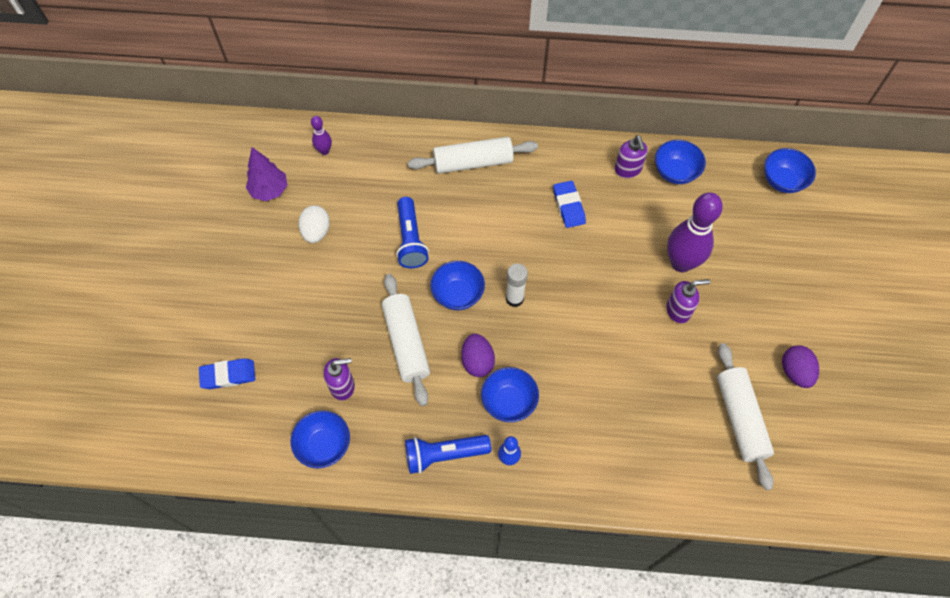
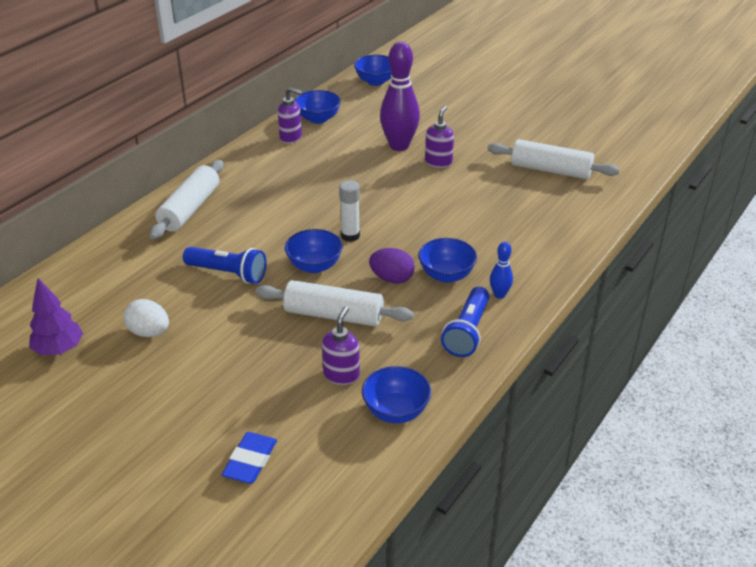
camera: 60 degrees left, 25 degrees down
(324, 151) = (62, 294): purple bowling pin -> none
(569, 206) = (292, 176): blue eraser -> none
(795, 372) = (532, 135): purple egg -> none

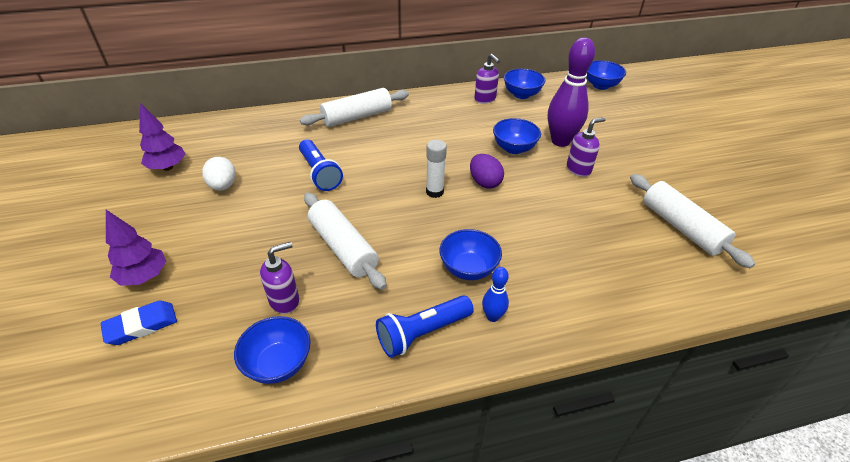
camera: 40 degrees right, 5 degrees up
(193, 434) = (144, 277): none -> purple tree
(314, 266) = (380, 200): blue bowl -> blue bowl (514, 148)
(392, 279) = (421, 245): purple egg -> purple egg (484, 182)

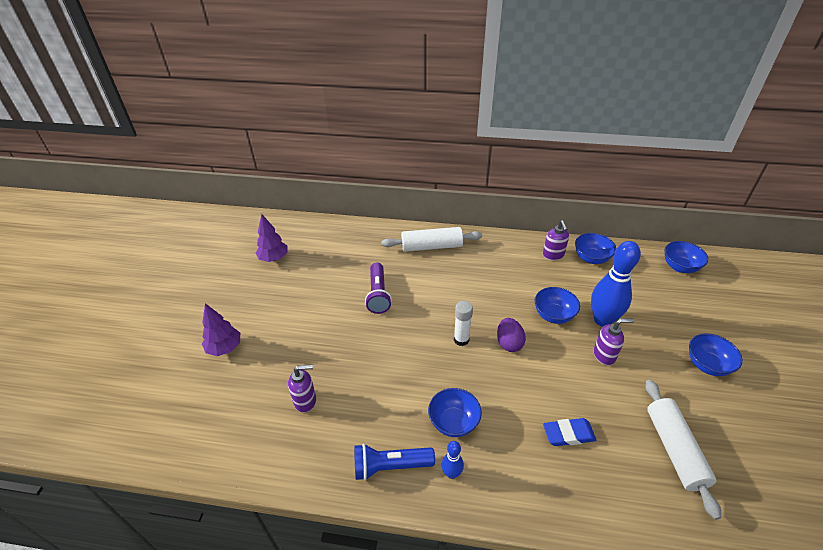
camera: 25 degrees right, 0 degrees up
(141, 325) = (209, 387): blue eraser -> blue eraser (568, 434)
(223, 186) = (304, 286): white egg -> none
(278, 364) = (280, 451): blue bowl -> blue bowl (707, 365)
(320, 173) = (378, 295): blue flashlight -> purple flashlight
(343, 247) = (366, 369): white rolling pin -> none
(560, 141) = (603, 320): purple bowling pin -> blue bowling pin

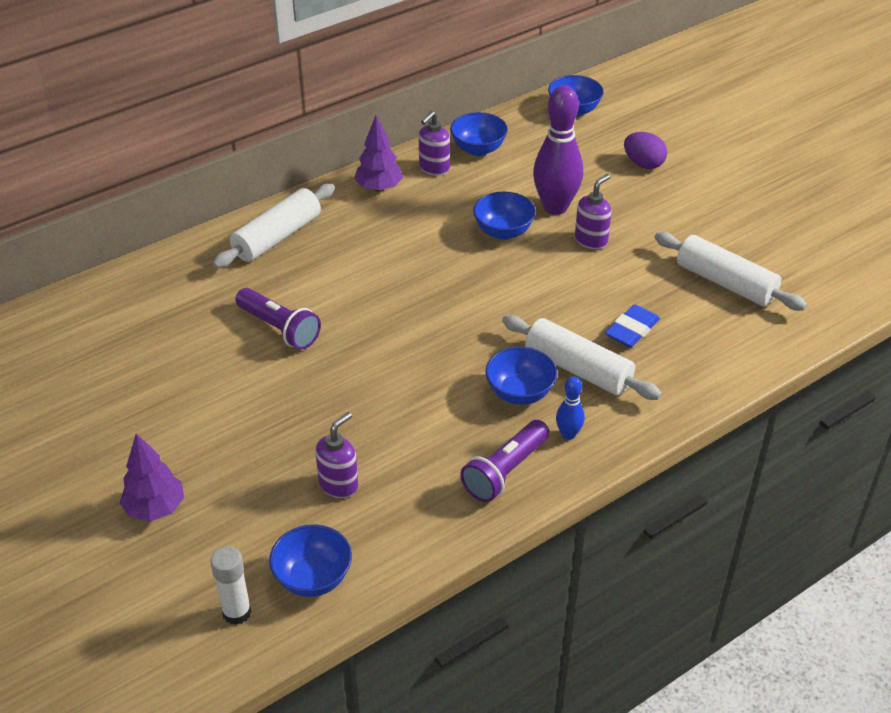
camera: 45 degrees left, 0 degrees up
(274, 258) = (70, 375): purple tree -> purple tree (379, 188)
(390, 466) = (505, 472): blue flashlight -> purple flashlight
(461, 340) = (436, 314): white glue stick -> white glue stick (237, 612)
(505, 434) = (578, 369): none -> white rolling pin
(509, 343) = (489, 286): purple egg -> purple egg (643, 164)
(553, 255) = (434, 168): purple soap dispenser -> purple soap dispenser turned 90 degrees clockwise
(603, 320) = (555, 207): blue bowling pin -> purple bowling pin
(707, 365) = (684, 194): blue bowl -> blue bowl (313, 578)

